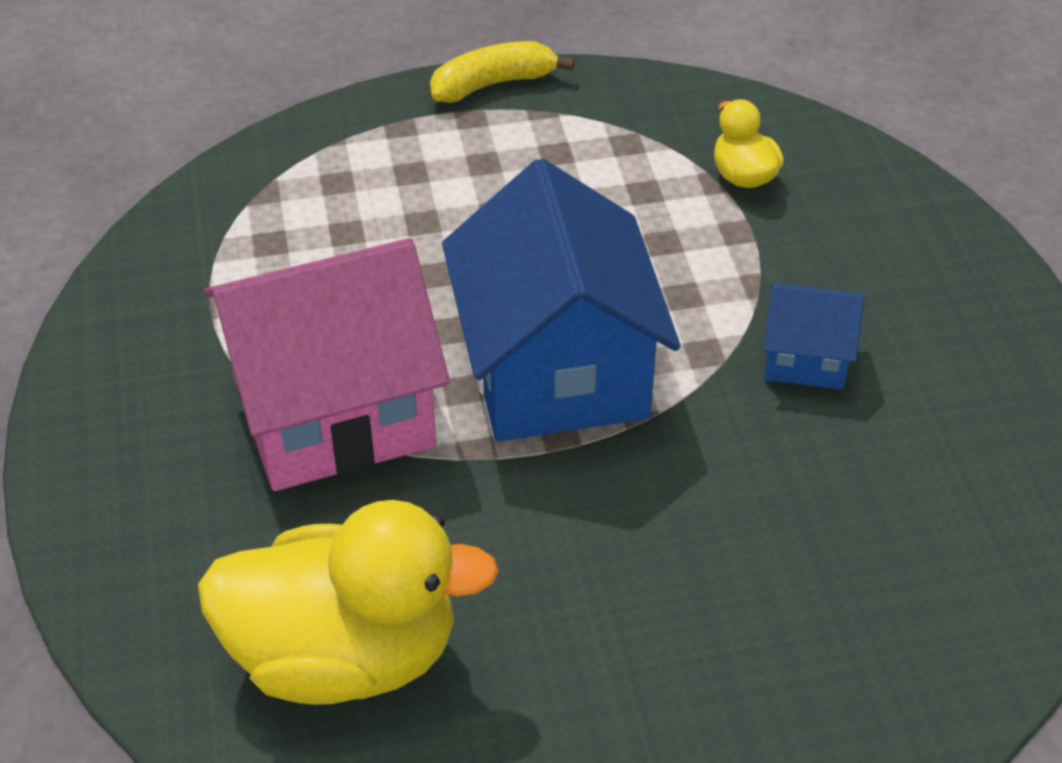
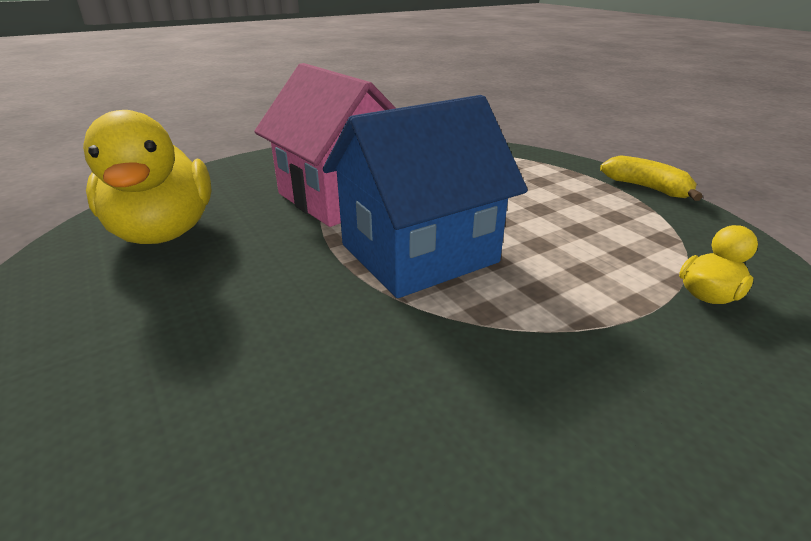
camera: 70 degrees right, 15 degrees down
(806, 358) = (527, 373): blue house -> none

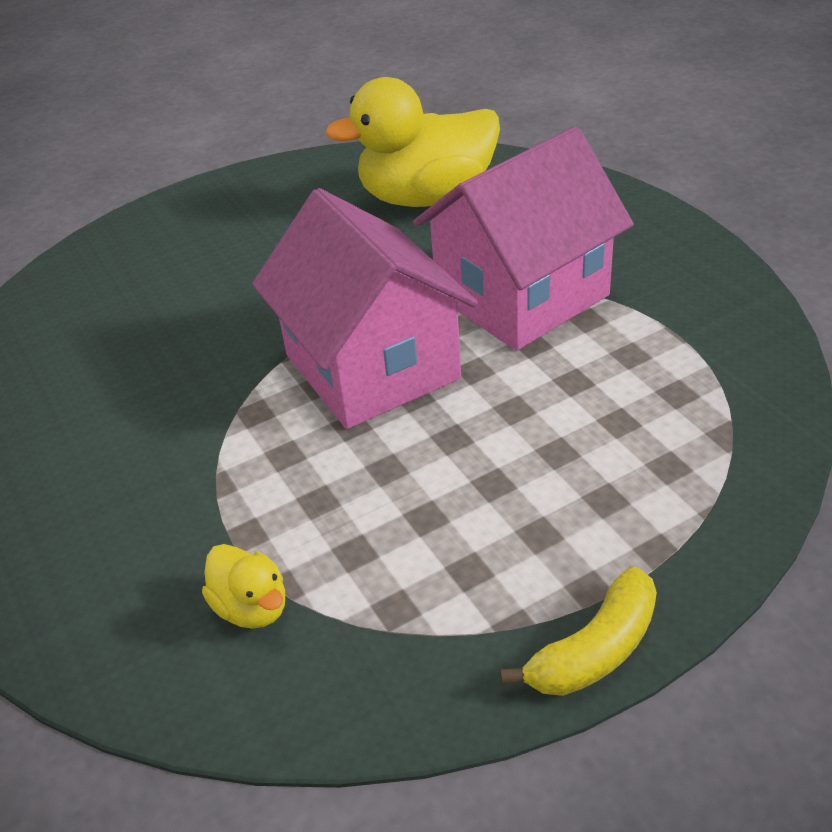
camera: 95 degrees right, 10 degrees up
(419, 253) = (372, 367): blue house -> pink house

